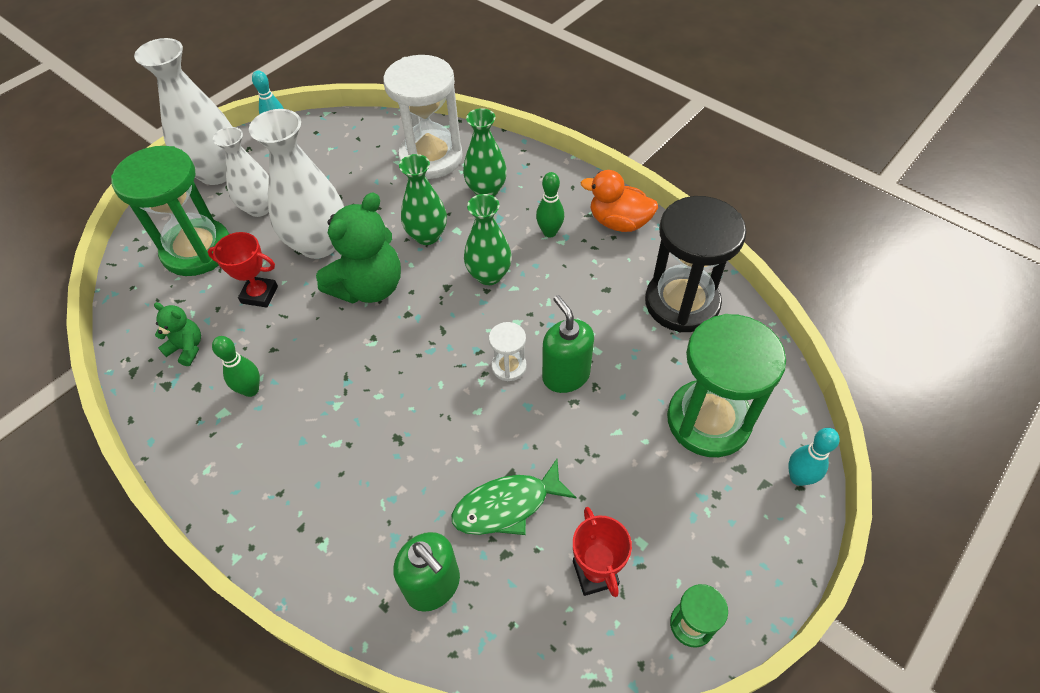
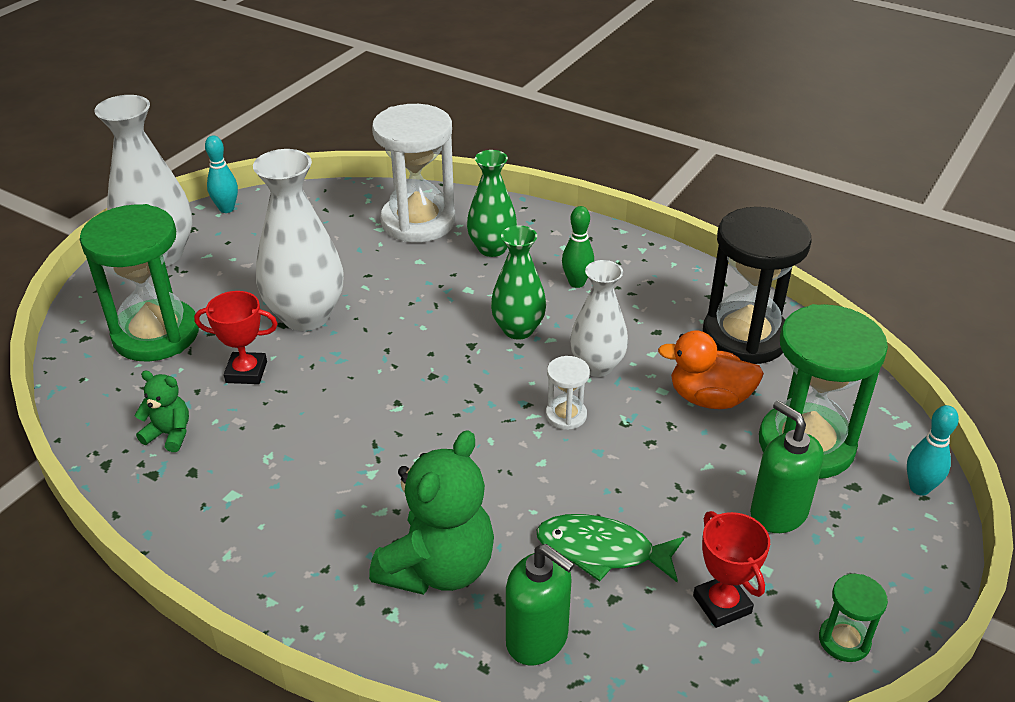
camera: 10 degrees left, 15 degrees down
(251, 390) = (261, 468): green bowling pin -> none
(259, 208) = (223, 286): white vase -> white vase (597, 366)
(369, 287) = (379, 353): green teddy bear -> green teddy bear (438, 568)
(427, 236) = (434, 297): green vase -> none
(507, 506) = (602, 551): green fish -> green fish turned 45 degrees clockwise
(565, 375) = (634, 418): green soap dispenser -> green soap dispenser (778, 513)
(618, 222) = (652, 267): orange duck -> orange duck (709, 398)

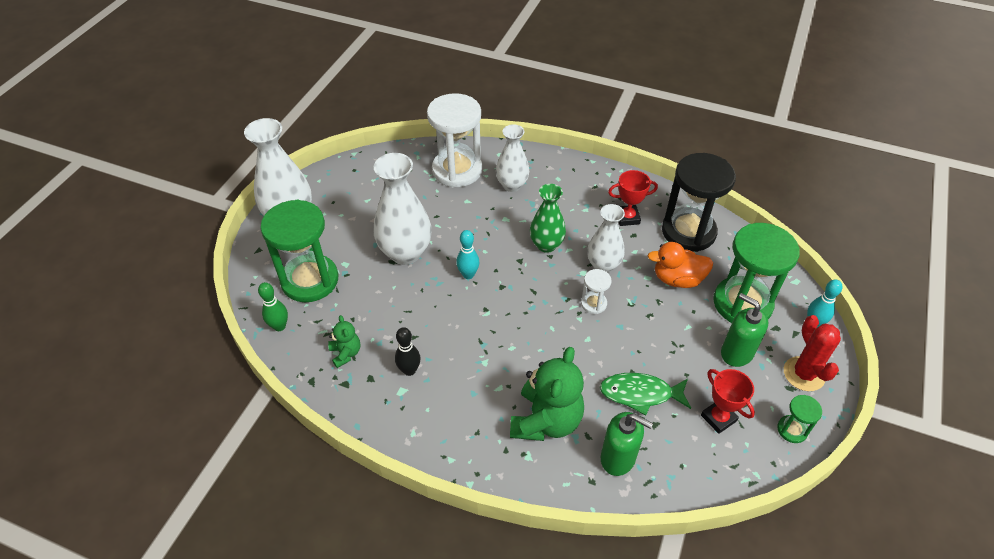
camera: 10 degrees left, 10 degrees up
(169, 434) = (346, 353): green teddy bear -> green teddy bear turned 60 degrees clockwise
(226, 209) = (323, 175): turquoise bowling pin -> turquoise bowling pin (468, 275)
(246, 372) = (380, 300): red trophy -> red trophy (627, 218)
(254, 469) = (409, 370): none -> black bowling pin
(492, 248) = (512, 185): green vase -> white vase
(576, 283) = (574, 205): green bowling pin -> green bowling pin (279, 326)
(885, 559) = (804, 374): none -> red cactus

